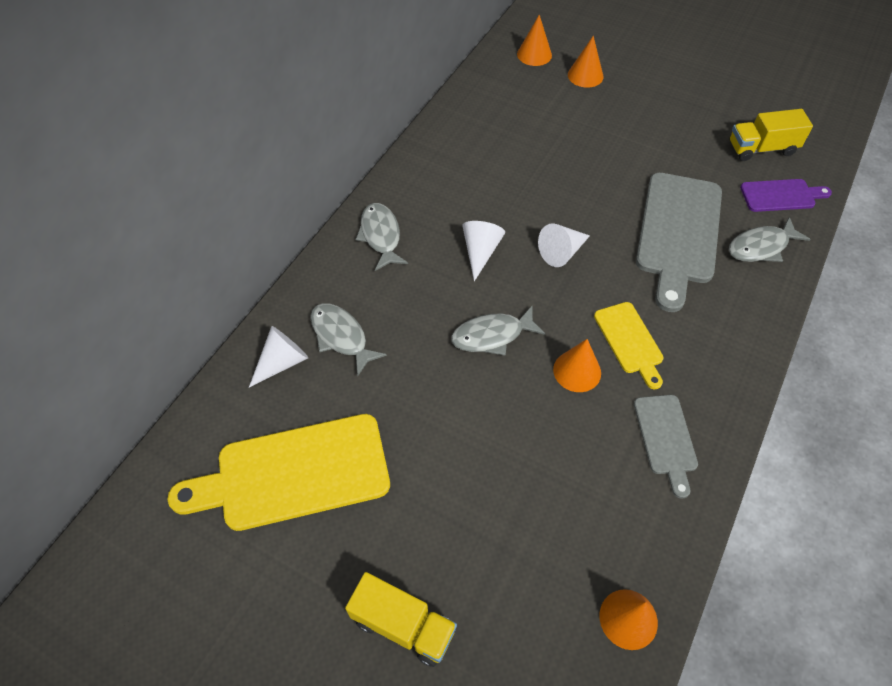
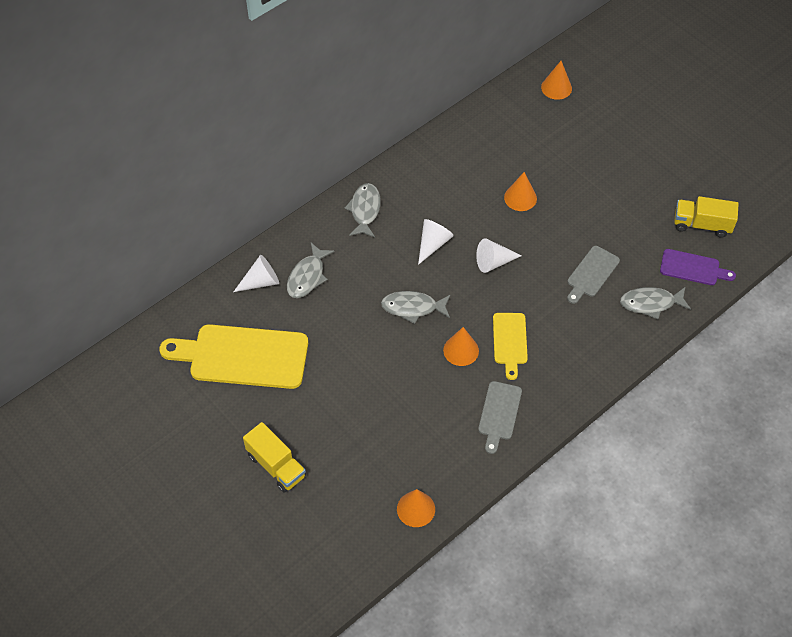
camera: 20 degrees right, 0 degrees up
(341, 337) = (307, 276): grey fish -> grey fish turned 135 degrees counterclockwise
(585, 75) = (589, 119): orange cone -> orange cone (520, 198)
(678, 233) = (591, 273): grey cutting board -> grey cutting board, size x0.53

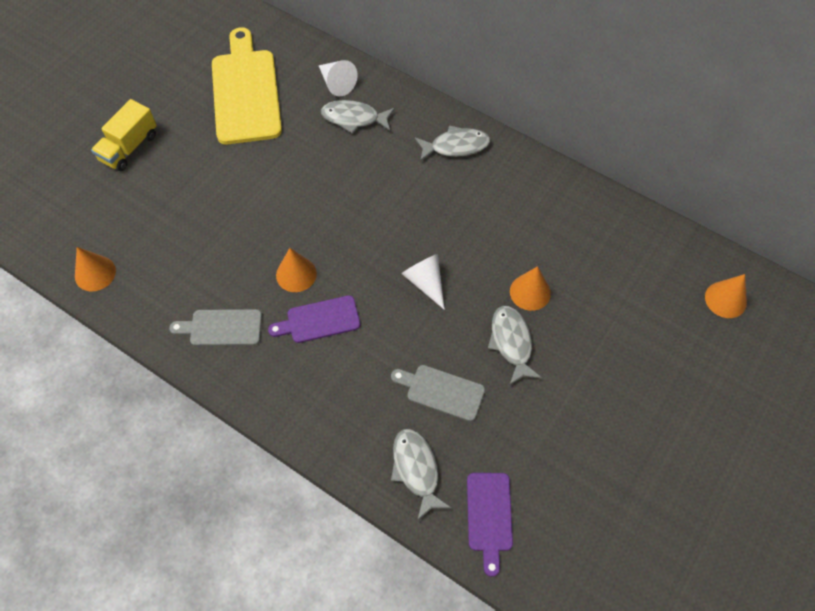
camera: 75 degrees right, 5 degrees up
(413, 307) = (340, 217): grey fish -> grey fish (511, 343)
(433, 244) = (431, 218): white cone -> none
(509, 341) = (319, 320): yellow cutting board -> purple cutting board
(702, 225) = (566, 518): yellow truck -> none

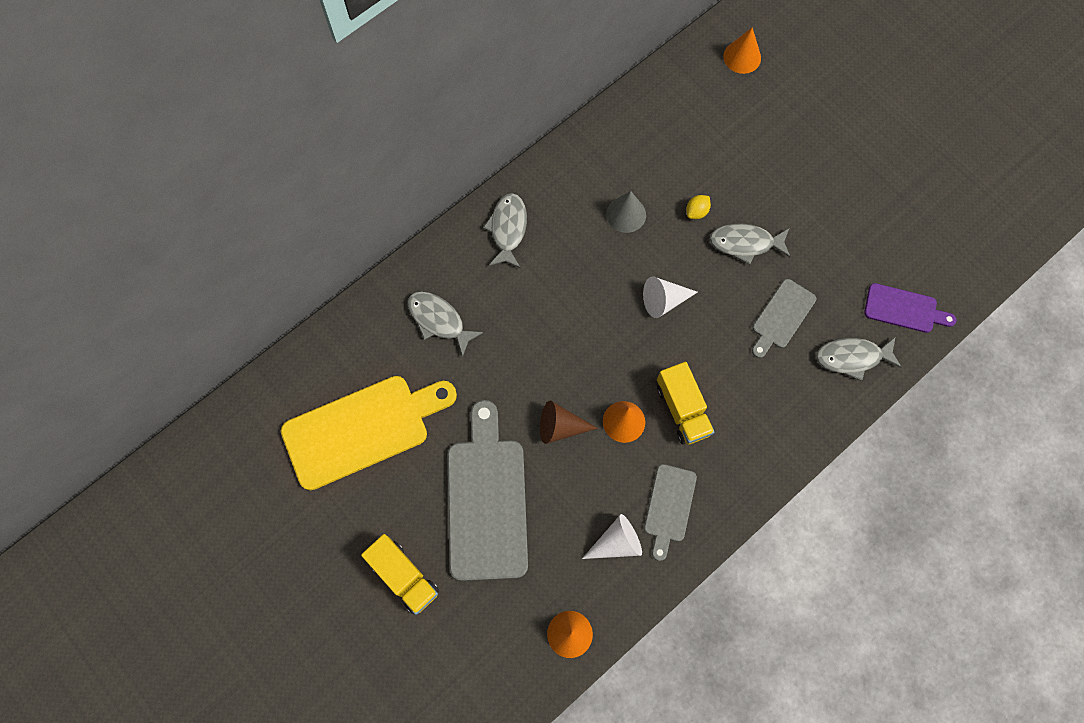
camera: 75 degrees left, 10 degrees up
(202, 188) = (487, 500): none -> grey cutting board
(246, 92) = (362, 429): yellow cutting board -> yellow cutting board turned 150 degrees clockwise
(279, 226) = (560, 427): none -> brown cone
(319, 320) = (682, 409): purple cutting board -> yellow truck
(336, 83) = (383, 328): white cone -> white cone (616, 542)
(354, 118) = (439, 320): grey fish -> grey fish turned 105 degrees clockwise
(504, 233) = (626, 214): none -> grey cone
(530, 292) = (696, 212): orange cone -> yellow lemon

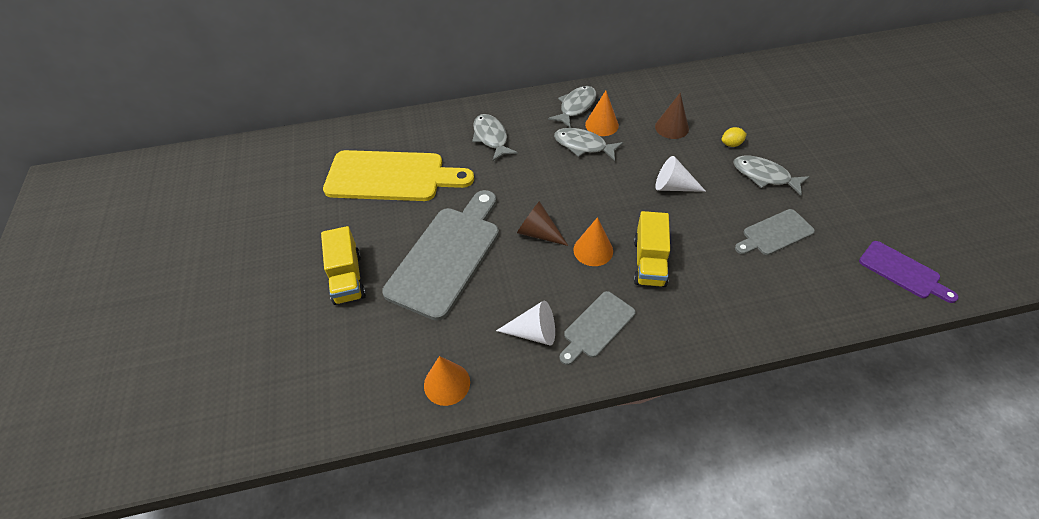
camera: 30 degrees right, 20 degrees down
(626, 214) = (671, 127): grey cone -> brown cone
(742, 57) = (814, 73): orange cone -> orange cone (601, 125)
(852, 357) = (833, 287): grey fish -> grey fish (583, 145)

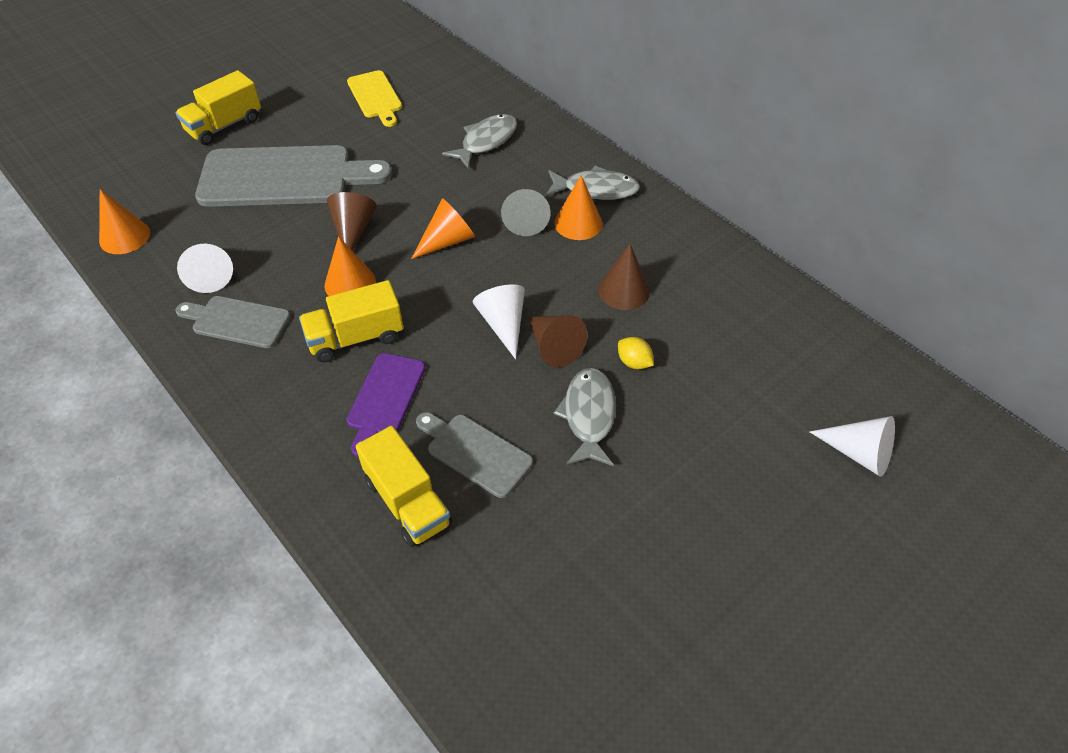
camera: 60 degrees right, 0 degrees up
(391, 177) = (375, 97): yellow cutting board -> yellow cutting board, size x0.53
(580, 188) = (447, 241): none -> orange cone
(583, 145) = (525, 219): grey fish -> grey cone
(703, 171) = (553, 346): none -> brown cone
(803, 277) = (407, 502): none -> yellow truck
(825, 93) = (858, 453): none -> white cone
(902, 271) = (480, 626): purple cutting board -> purple cutting board (384, 398)

